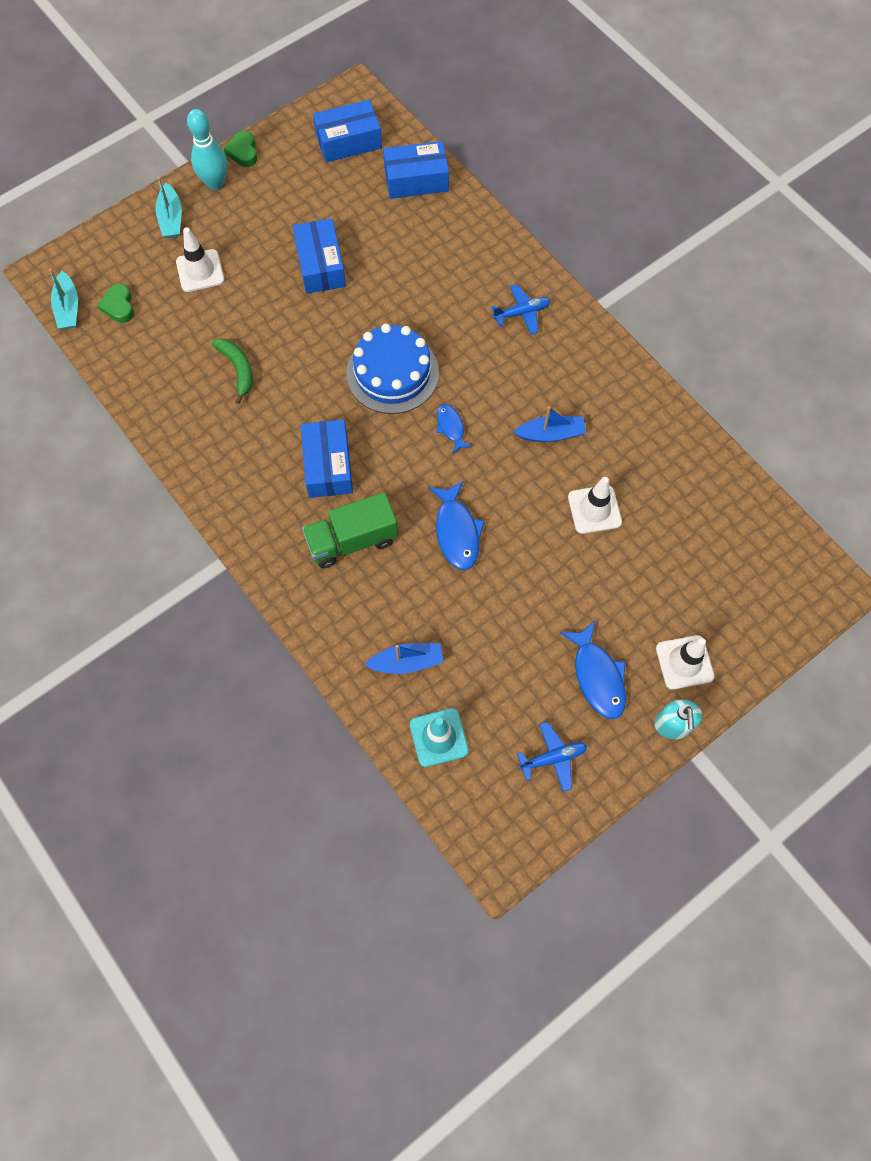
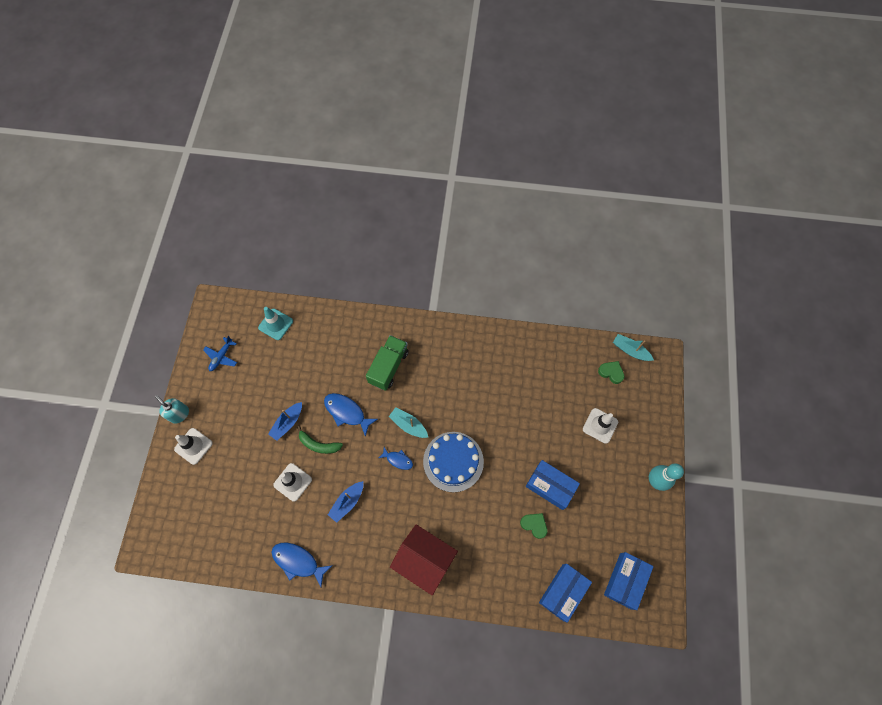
camera: 135 degrees right, 0 degrees up
(171, 218) = (648, 439): turquoise boat -> turquoise boat (408, 425)
(238, 369) = (523, 394): green banana -> green banana (319, 445)
(243, 152) = (666, 514): green heart -> green heart (534, 525)
(328, 465) = (433, 389): blue box -> none
(407, 662) = (316, 340): blue boat -> blue boat (287, 423)
(522, 313) = (424, 560): blue plane -> red house
(597, 676) = (228, 405): blue fish -> blue fish (298, 561)

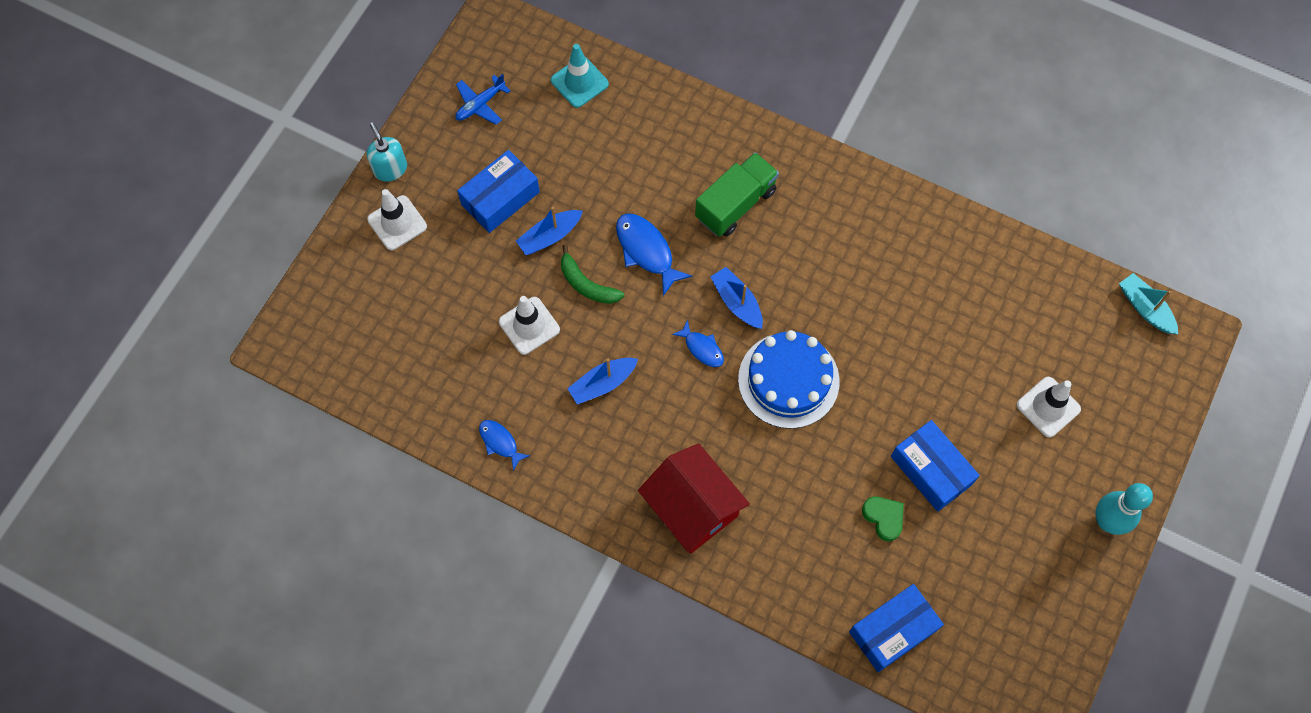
camera: 20 degrees right, 0 degrees up
(298, 561) = (500, 442): blue fish -> blue fish, size x0.60
(408, 425) = (737, 302): turquoise boat -> blue boat
(611, 372) = (1098, 332): green heart -> none
(625, 580) = (999, 650): blue box -> blue box (500, 198)

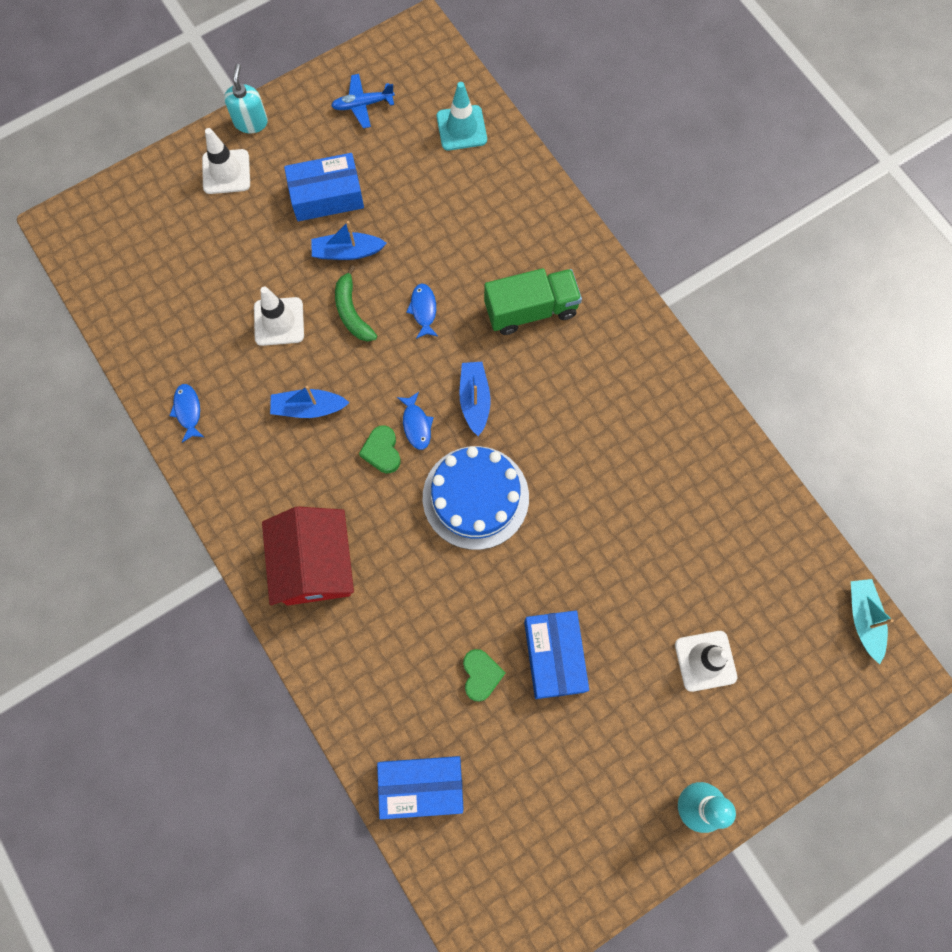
camera: 30 degrees right, 5 degrees up
(646, 251) = (423, 310): blue fish -> blue fish, size x0.60
(688, 385) = (382, 451): none -> green heart

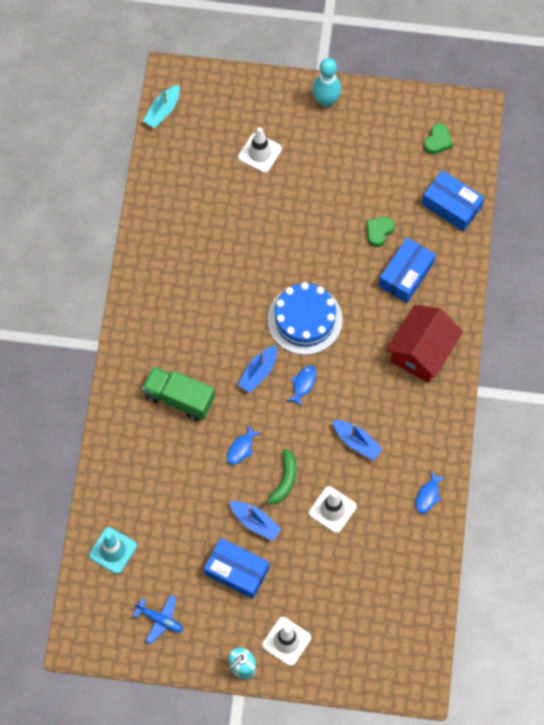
camera: 140 degrees left, 5 degrees down
(382, 451) = (335, 384): green heart -> green heart (437, 141)
(554, 656) = (334, 212): blue box -> blue box (406, 275)

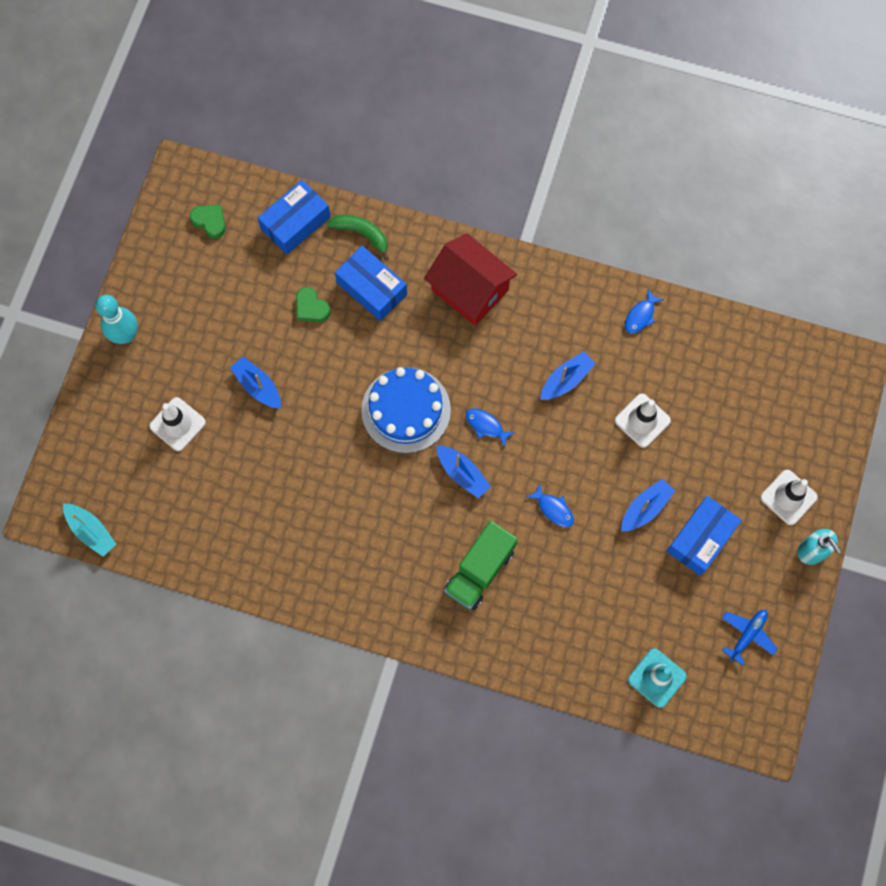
camera: 80 degrees left, 5 degrees up
(284, 481) = (600, 467): green banana -> green banana (362, 233)
(303, 205) = (258, 386): none -> blue boat
(428, 495) = (640, 316): blue fish -> blue fish turned 90 degrees clockwise

